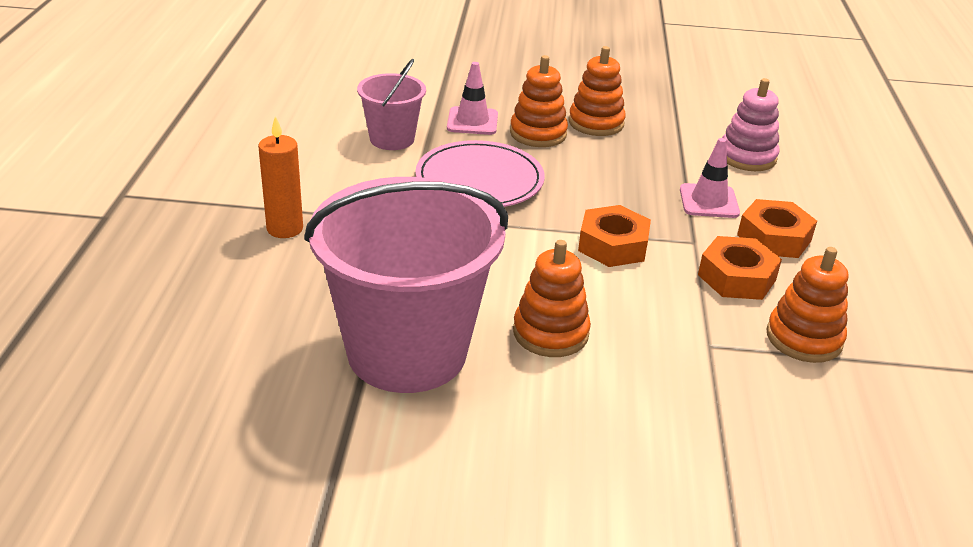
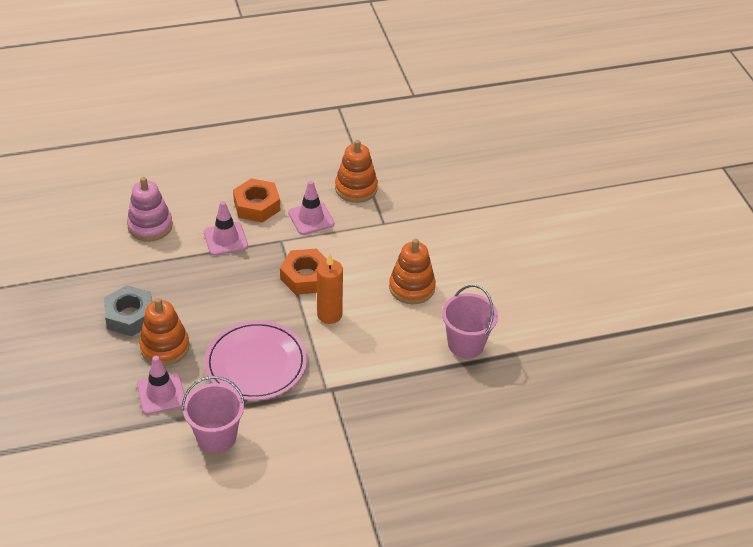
camera: 110 degrees left, 10 degrees up
(285, 229) = (379, 452): orange candle -> orange candle (329, 315)
(407, 352) = (466, 344): pink bucket -> pink bucket, size x0.50
(596, 123) = (130, 316): orange stacking toy -> grey nut
(736, 277) = (311, 218): orange nut -> pink traffic cone

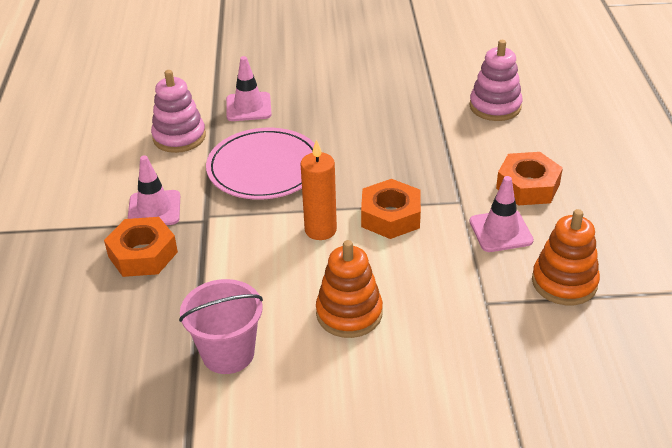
camera: 105 degrees right, 5 degrees down
(130, 316) = (358, 92): grey nut -> none
(165, 347) = (309, 111): orange stacking toy -> none
(216, 437) = (179, 137): pink bucket -> pink stacking toy
(225, 239) = (467, 158): pink traffic cone -> pink traffic cone (154, 209)
(381, 419) = (143, 254): none -> orange nut

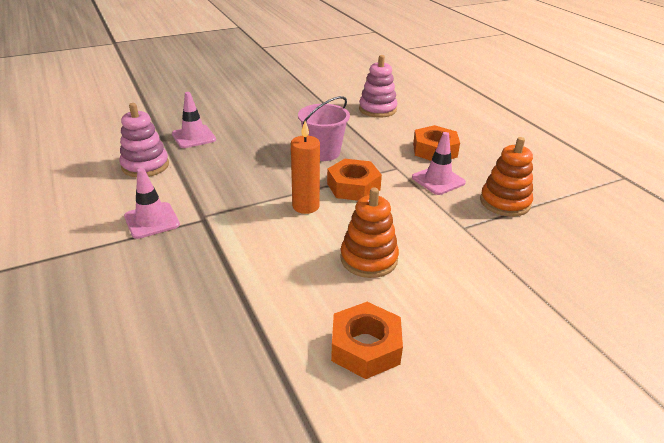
camera: 25 degrees left, 5 degrees down
(143, 254) = (160, 257): orange nut -> orange nut (365, 347)
(228, 353) = (287, 316): pink bucket -> pink bucket (323, 152)
(264, 168) = (232, 174): pink plate -> none

